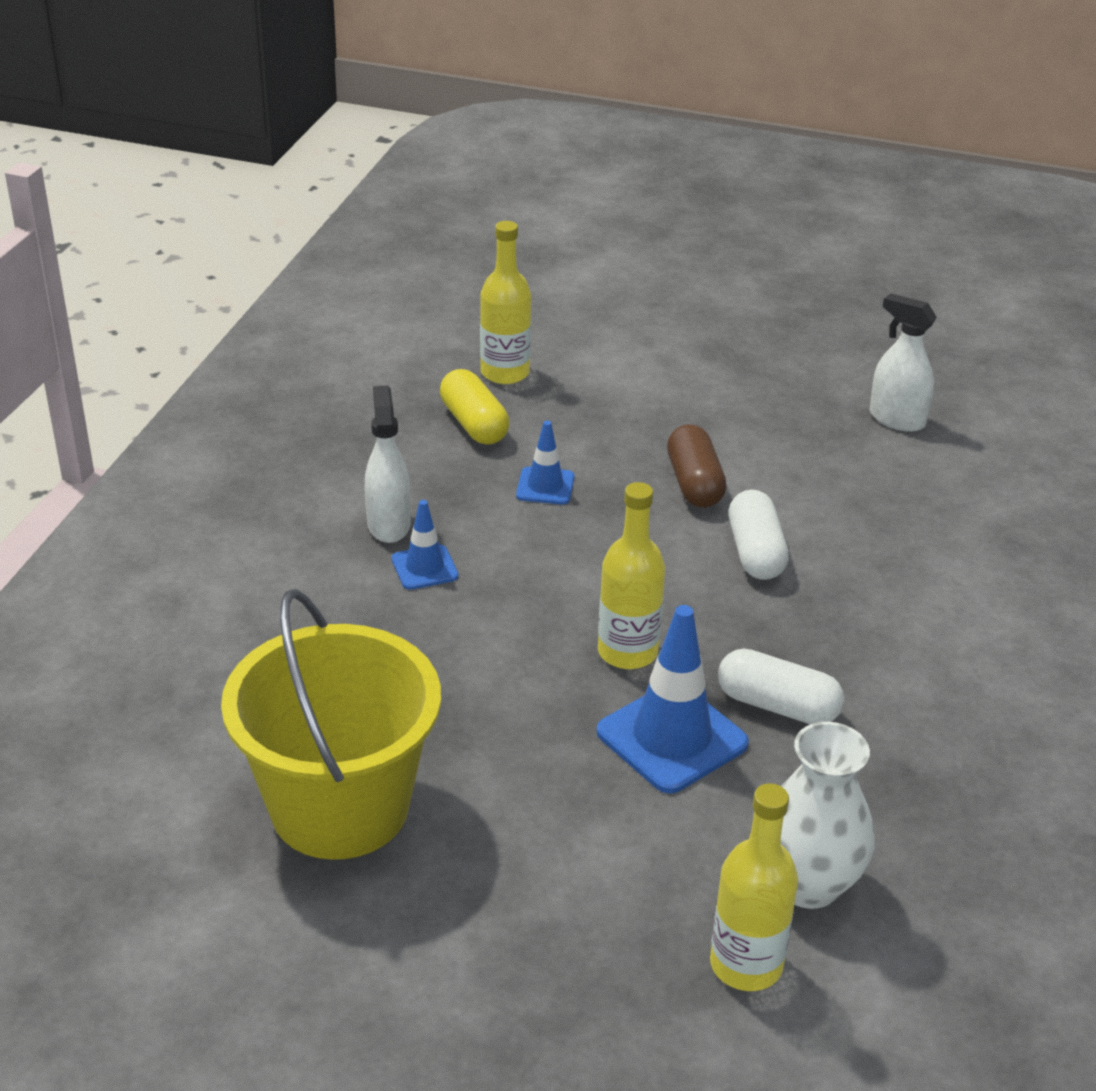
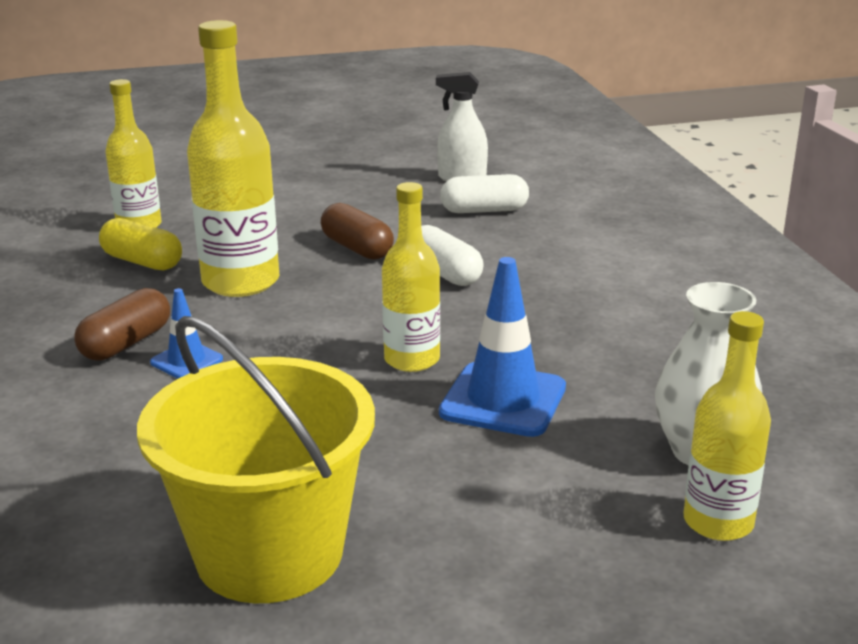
camera: 30 degrees left, 10 degrees down
(388, 524) = (126, 343): white spray bottle -> brown capsule
(545, 486) = (241, 282): blue traffic cone -> yellow bottle
(777, 706) = (558, 354): white capsule -> white capsule (484, 210)

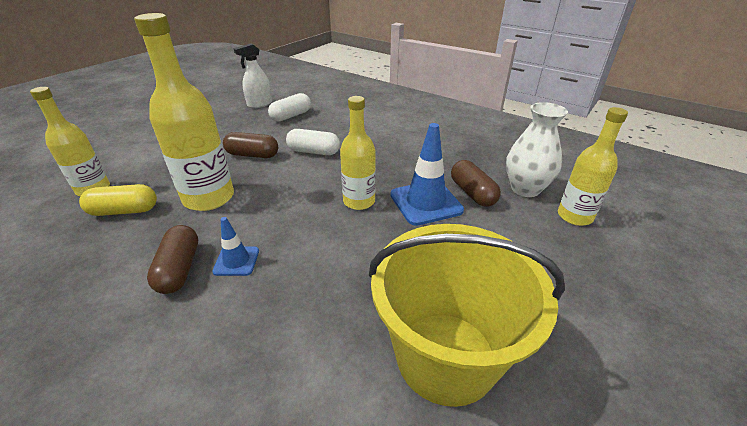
camera: 40 degrees left, 10 degrees up
(597, 419) = (472, 193): none -> brown capsule

